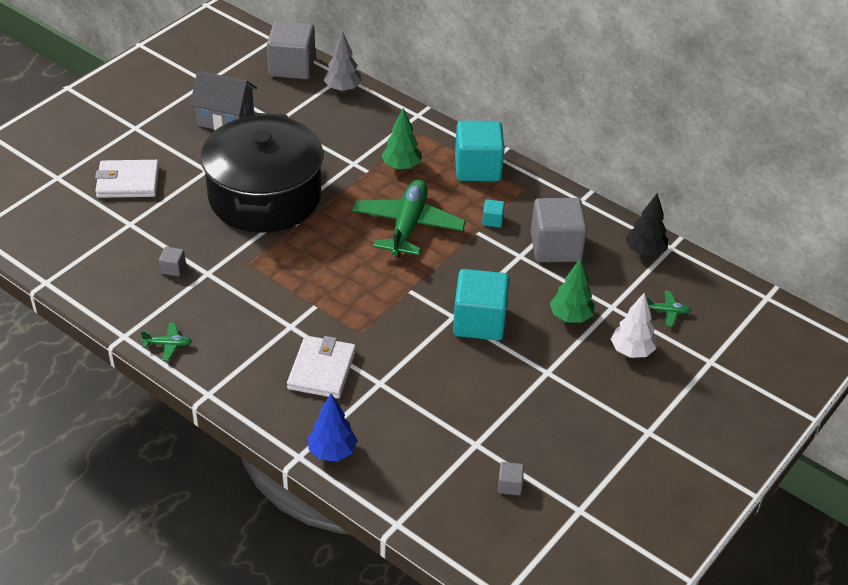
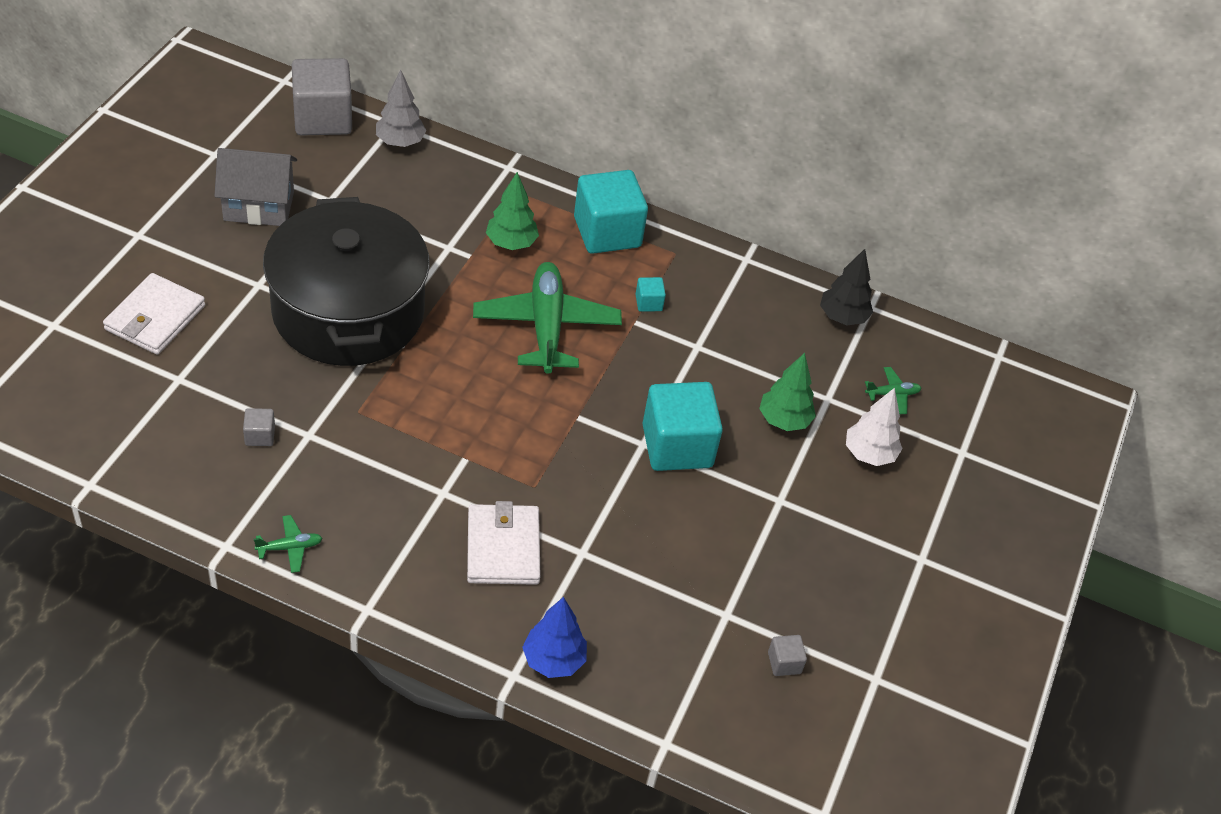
camera: 20 degrees left, 5 degrees up
(128, 182) = (155, 317): white wallet -> white wallet turned 45 degrees counterclockwise
(555, 247) = (736, 328): grey cube -> none

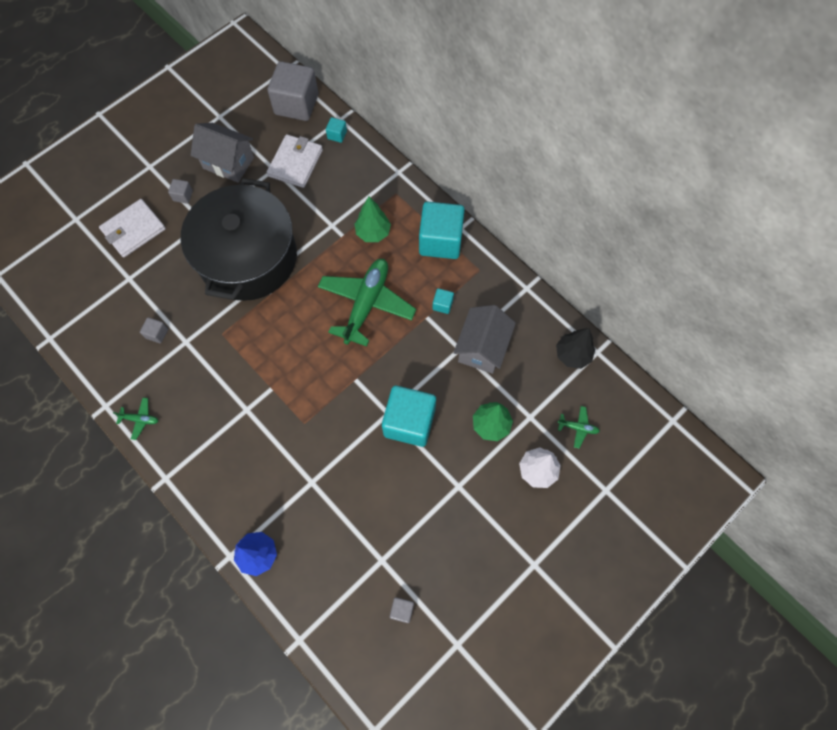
camera: 30 degrees right, 20 degrees up
(210, 259) = (183, 196): none -> grey cube
(400, 142) = (337, 135): grey tree -> turquoise cube
(503, 548) = (264, 462): white wallet -> white wallet (295, 163)
(726, 338) = (482, 348): none -> grey house

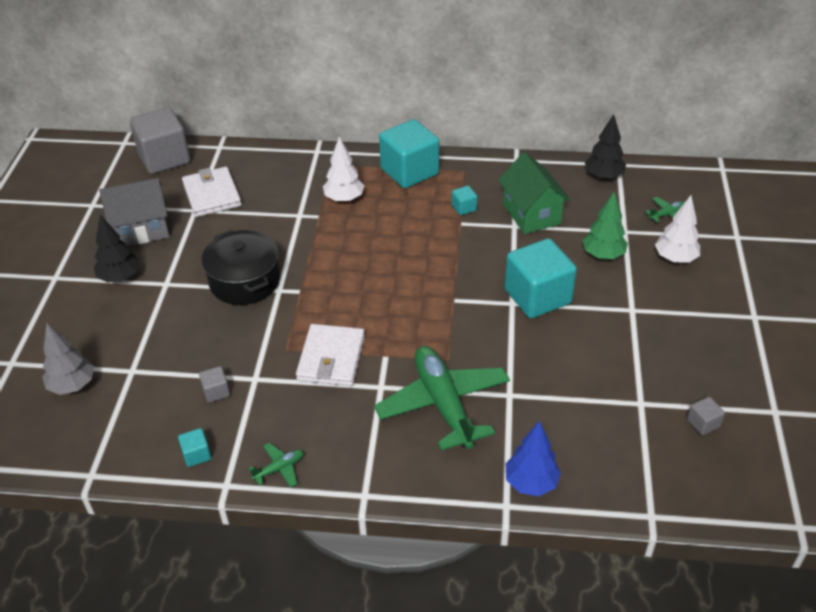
camera: 40 degrees left, 25 degrees down
(91, 264) = (73, 385): none -> grey tree
(134, 230) = (93, 332): white wallet -> white wallet (331, 358)
(183, 196) = (120, 277): grey cube -> black tree
(248, 257) = (245, 281): black pot -> black pot, size x0.58
(337, 135) = (229, 157): turquoise cube -> turquoise cube (196, 455)
(366, 304) = (398, 246): green plane -> green plane (443, 404)
(373, 233) = (344, 199): green tree -> white tree
(482, 348) = (531, 214): grey house -> green house

